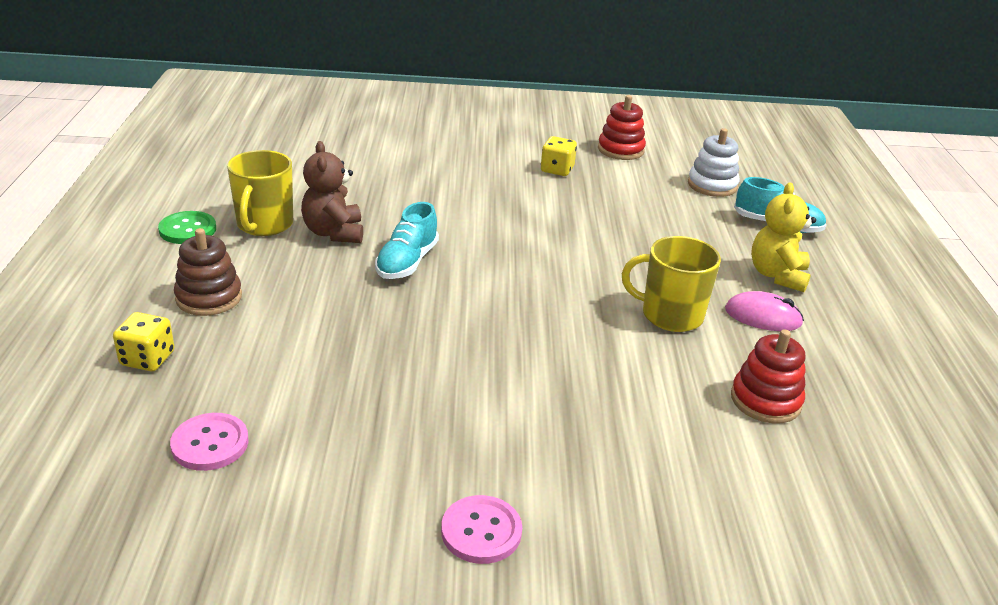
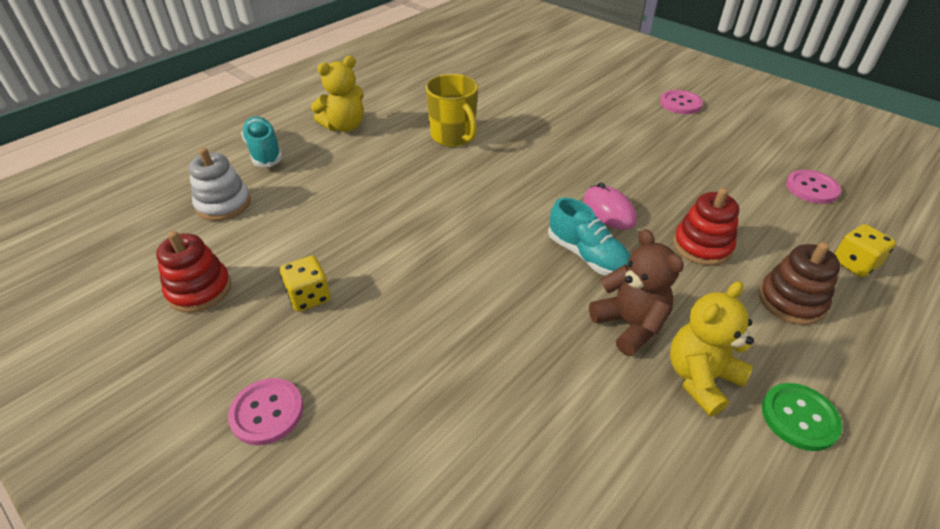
camera: 135 degrees left, 10 degrees up
(264, 224) = (700, 378): yellow mug -> yellow teddy bear
(334, 233) = (629, 325): brown teddy bear -> brown teddy bear turned 60 degrees counterclockwise
(407, 262) = (587, 256): turquoise shoe -> turquoise shoe turned 75 degrees clockwise
(493, 132) = (267, 412): none -> pink button
(763, 316) = (403, 113): pink mouse -> pink mouse (609, 210)
(765, 400) = (479, 87): red stacking toy -> red stacking toy (702, 246)

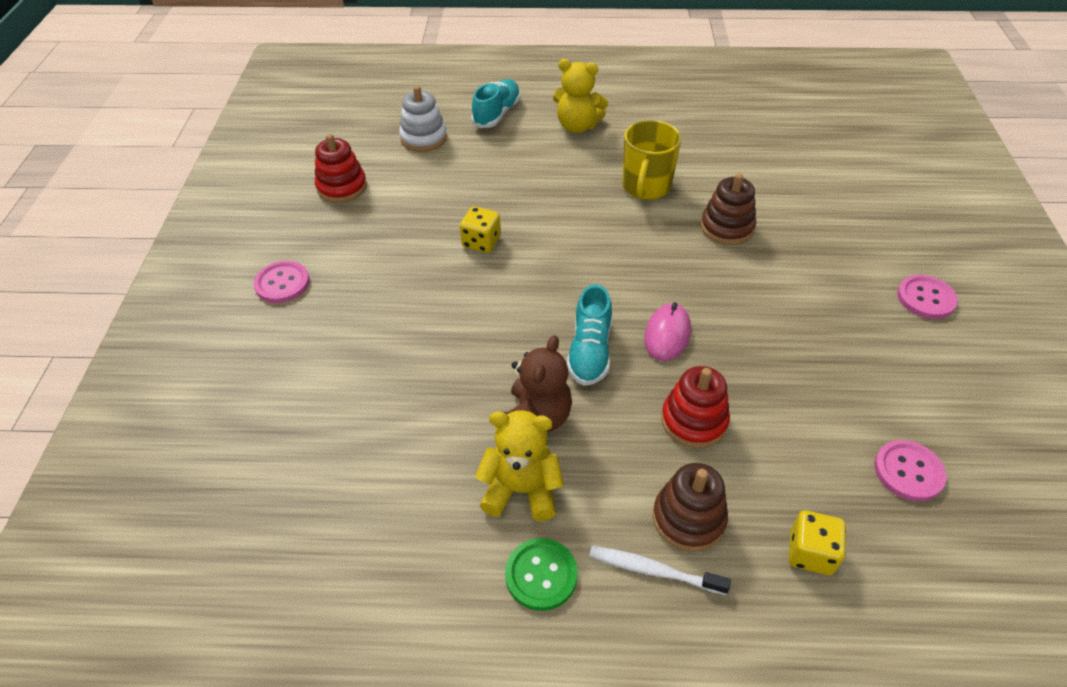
camera: 50 degrees right, 5 degrees up
(309, 296) = (385, 235): yellow dice -> yellow dice (481, 242)
(537, 129) = (727, 227): none -> brown stacking toy
(830, 347) = (653, 570): none -> white toothbrush

